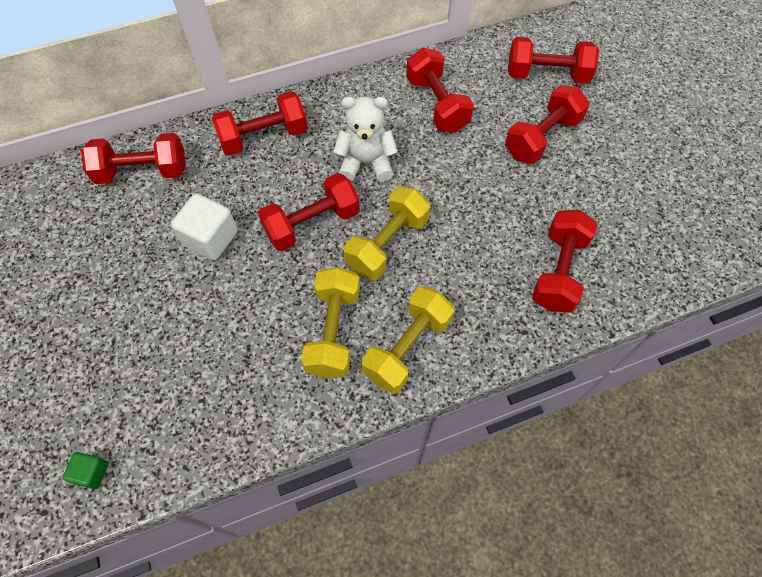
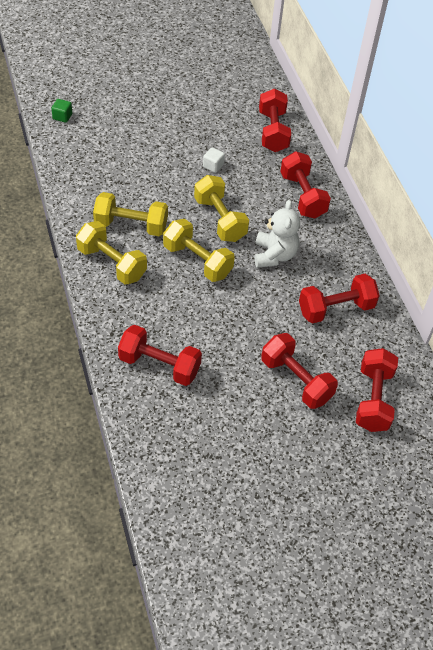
camera: 90 degrees right, 10 degrees down
(211, 238) = (213, 166): white cube -> white cube, size x0.54
(312, 223) = (220, 219): red dumbbell -> yellow dumbbell

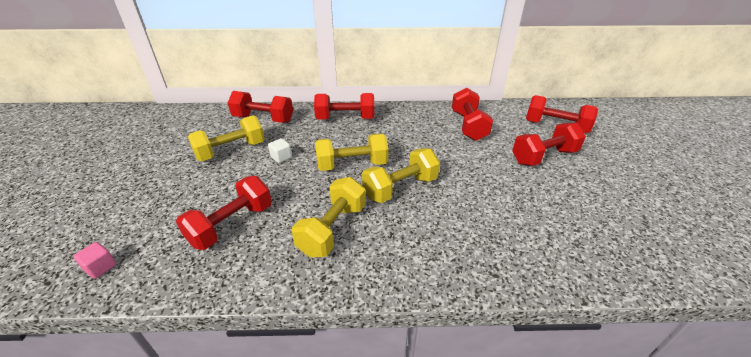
camera: 70 degrees left, 15 degrees down
(62, 116) = (100, 267): green cube -> pink cube
(112, 263) = (386, 256): yellow dumbbell -> yellow dumbbell (231, 151)
(159, 365) = (539, 239): red dumbbell -> red dumbbell (231, 225)
(274, 255) = (406, 143): white teddy bear -> none

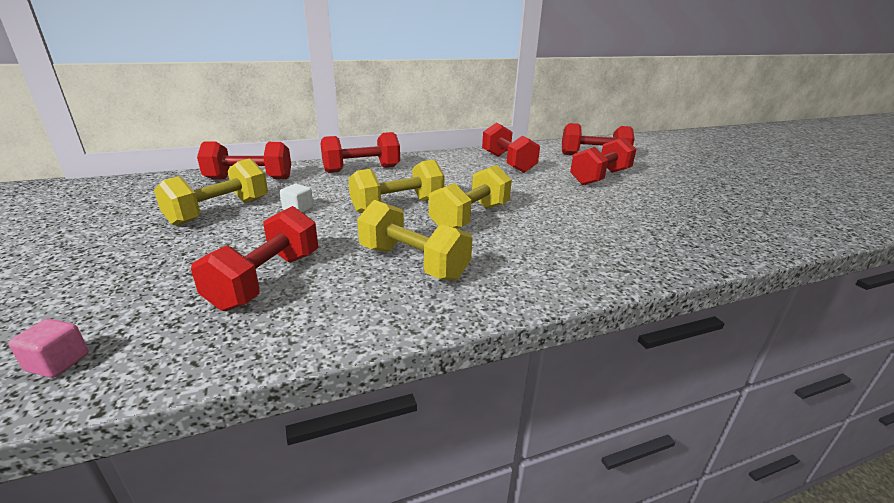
camera: 20 degrees left, 10 degrees down
(332, 229) = (413, 263): yellow dumbbell -> yellow dumbbell turned 60 degrees counterclockwise

